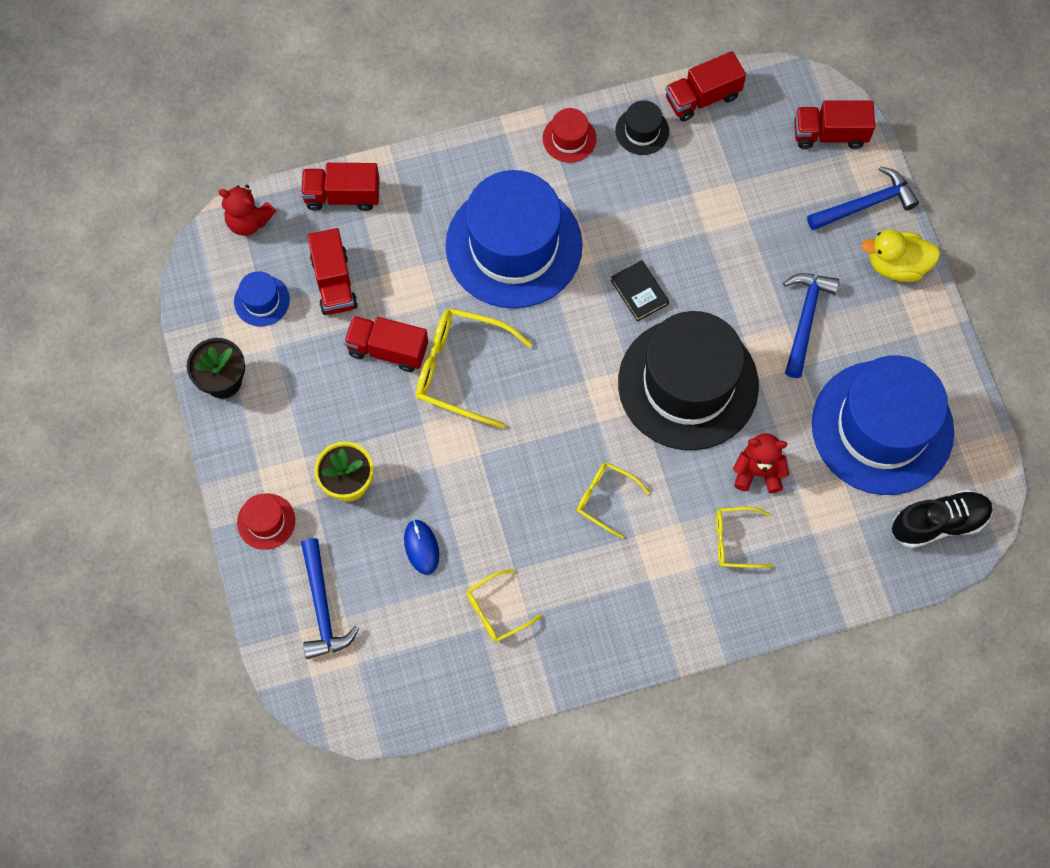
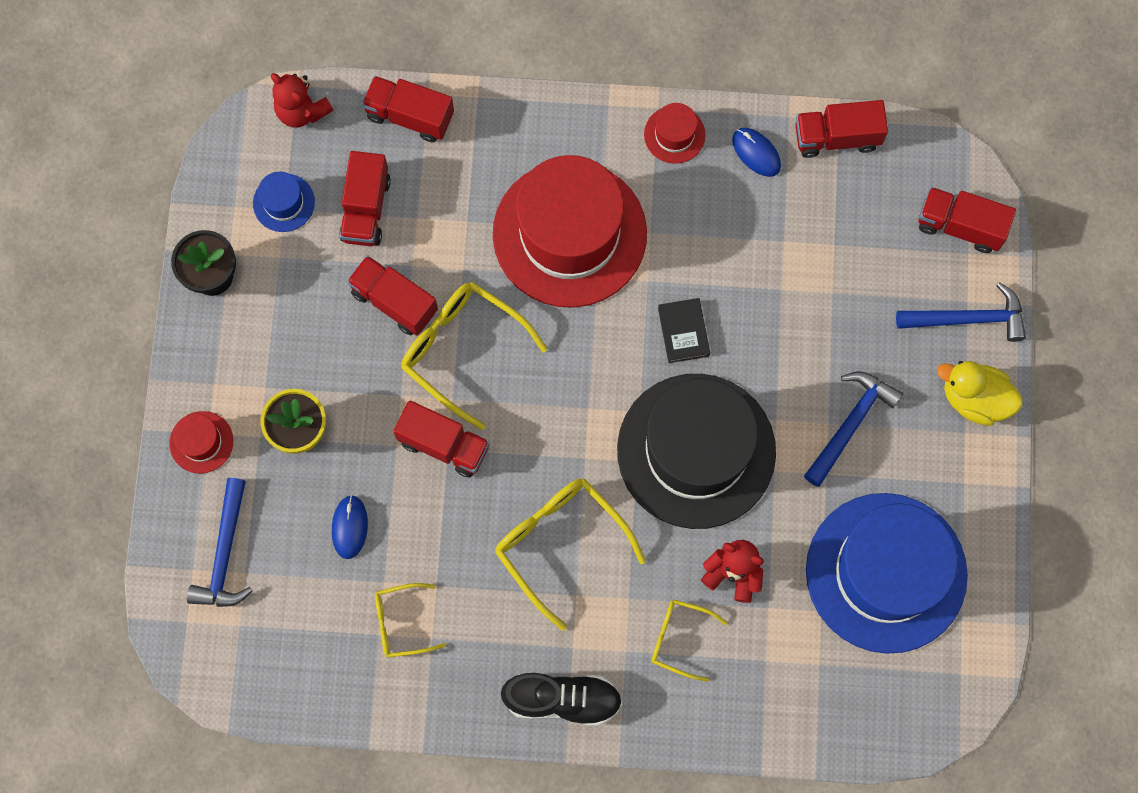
camera: 20 degrees right, 5 degrees up
(475, 451) = (444, 444): none -> red truck
(514, 245) = (569, 234): blue hat -> red hat
(605, 499) = (560, 544): yellow glasses -> yellow glasses, size x1.74
(642, 131) = (756, 153): black hat -> blue mouse
(938, 523) = (905, 699): black shoe -> black shoe (562, 700)

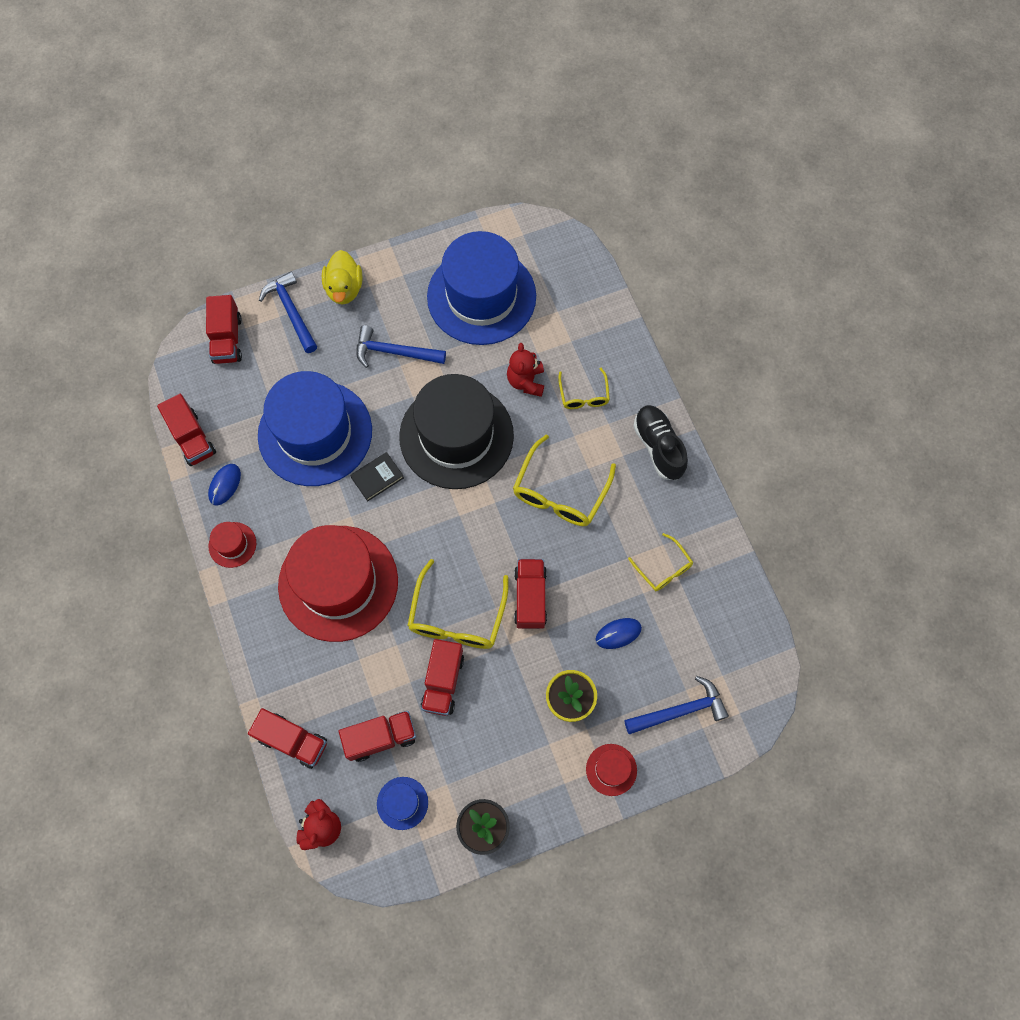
camera: 115 degrees left, 5 degrees down
(410, 116) = (293, 741): red truck -> red truck turned 60 degrees counterclockwise
(778, 282) = (315, 433): none -> blue hat

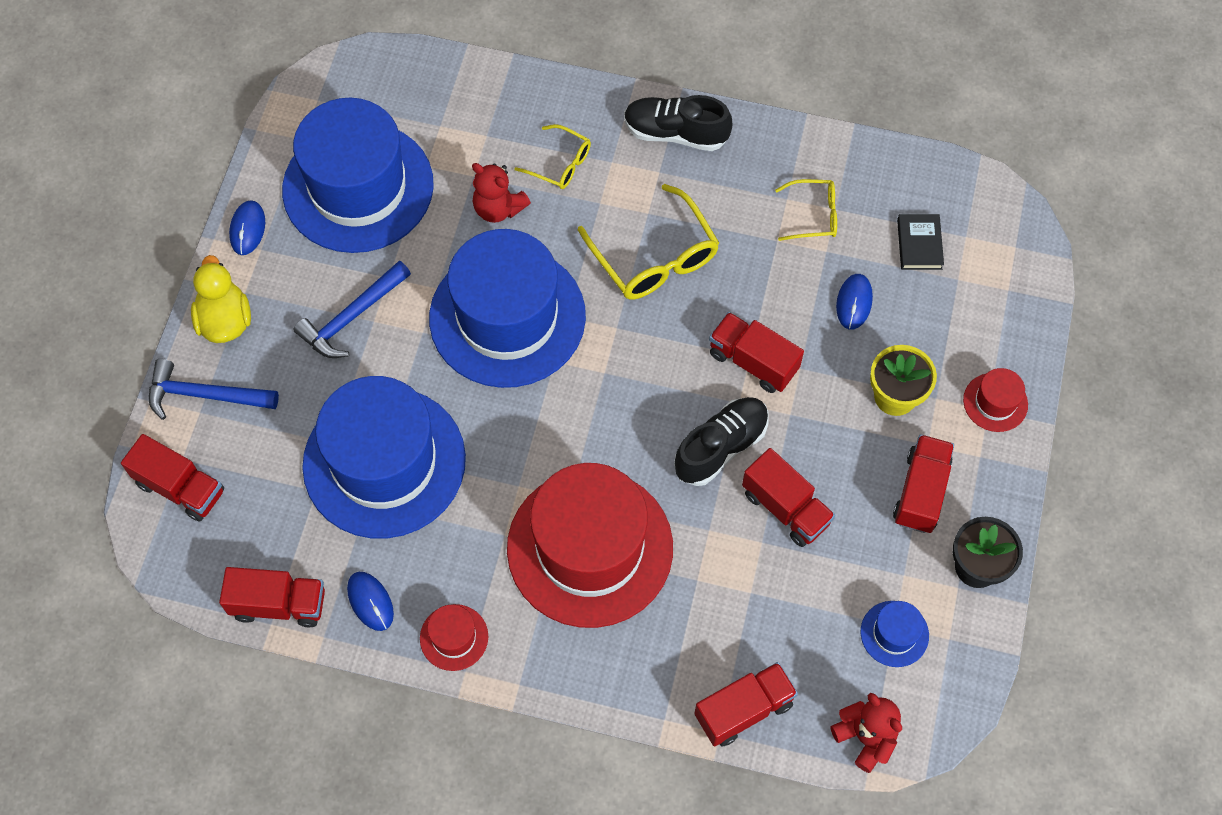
camera: 55 degrees left, 5 degrees down
(344, 289) = (225, 320): yellow duck -> yellow duck turned 135 degrees counterclockwise
(377, 478) = (493, 429): black book -> black book (919, 244)
(380, 737) = (805, 612): red truck -> red truck (920, 492)
(410, 259) = (247, 229): none -> blue mouse
(456, 436) = (507, 317): black hat -> blue hat
(457, 616) = (721, 447): yellow glasses -> black shoe
(680, 710) = (976, 298): blue hammer -> none

